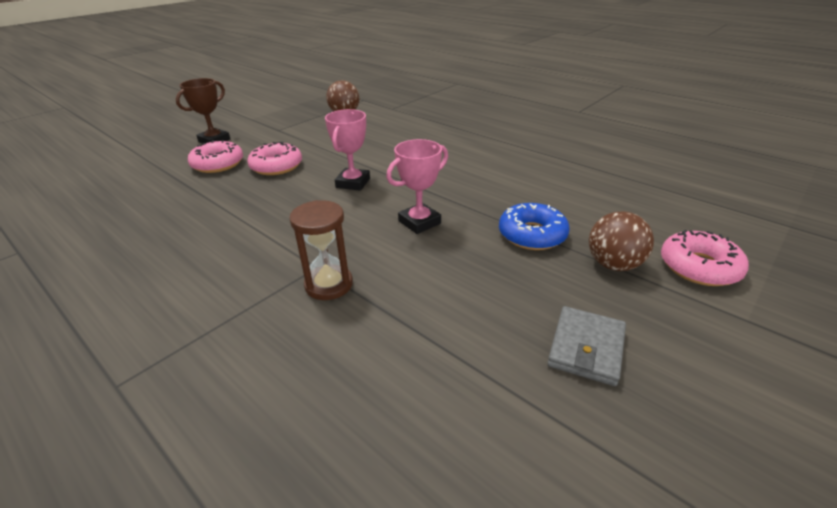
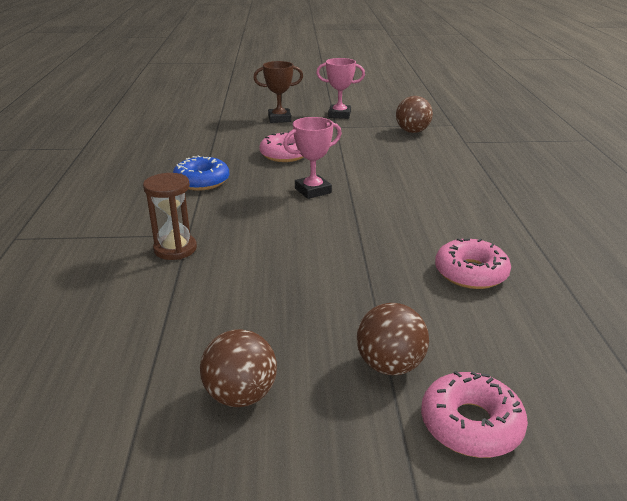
camera: 45 degrees right, 5 degrees down
(218, 164) = (253, 137): pink donut -> pink donut (470, 273)
(419, 222) = (303, 243): pink trophy -> pink trophy (339, 115)
(532, 235) = (370, 301): blue donut -> blue donut (202, 181)
(586, 348) = (241, 395): grey wallet -> brown ball

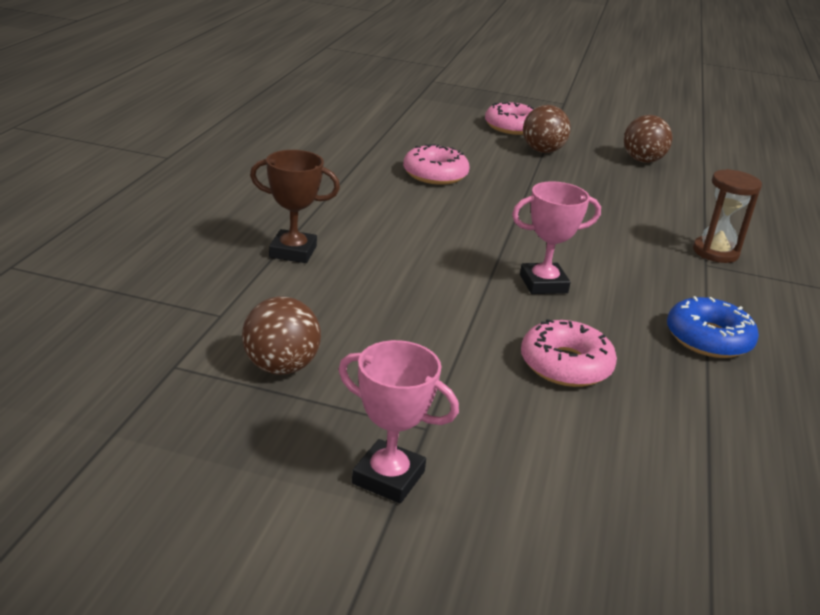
camera: 165 degrees left, 0 degrees up
(279, 119) = (549, 501): brown trophy -> brown trophy (293, 252)

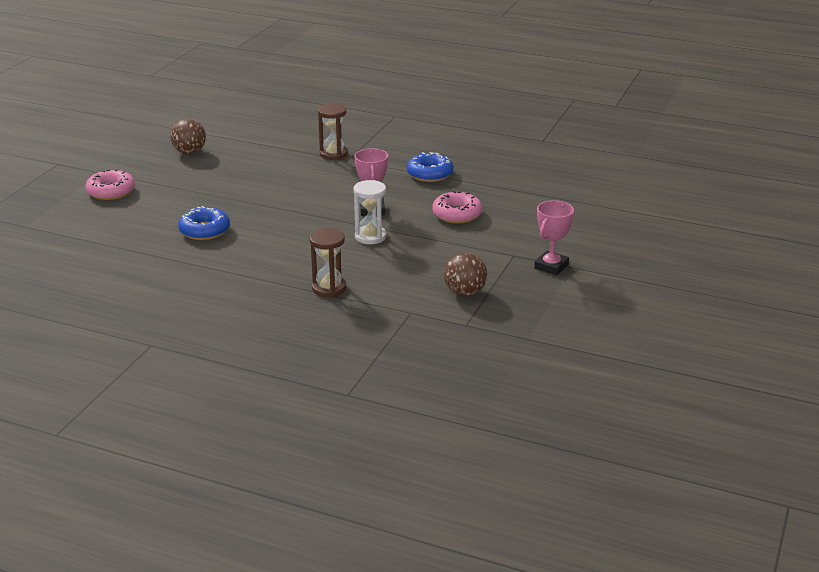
camera: 80 degrees left, 0 degrees up
(293, 252) = (329, 288): brown trophy -> brown hourglass
(435, 174) = (204, 230): pink donut -> blue donut
(454, 282) = (370, 237): none -> white hourglass
(542, 151) = (164, 185): brown ball -> none

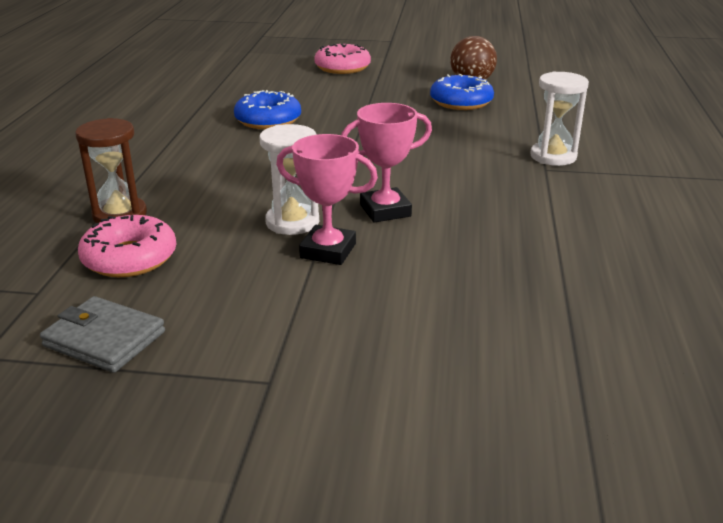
camera: 75 degrees right, 0 degrees up
(333, 154) = (553, 156): brown hourglass -> white hourglass
(430, 174) = (558, 241): blue donut -> blue donut (461, 102)
(457, 214) = (415, 290): pink donut -> pink donut (130, 258)
(465, 292) = (104, 339): brown ball -> grey wallet
(551, 266) = (228, 446): pink trophy -> pink trophy (328, 251)

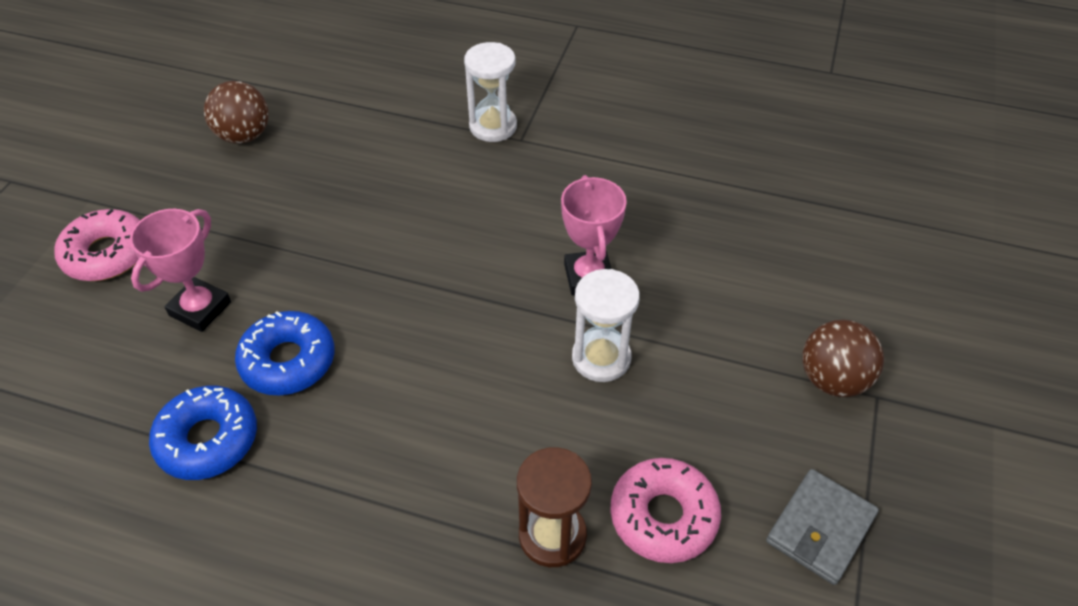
camera: 80 degrees left, 20 degrees up
(288, 349) = (832, 379): none -> brown ball
(328, 251) = (667, 334): pink trophy -> pink trophy (200, 309)
(461, 102) = (310, 160): blue donut -> blue donut (208, 440)

